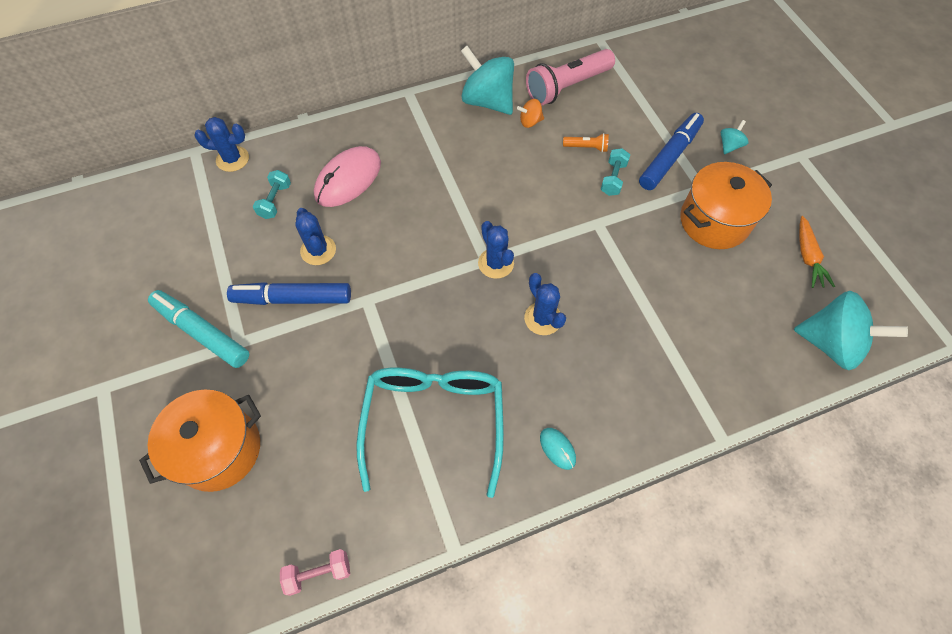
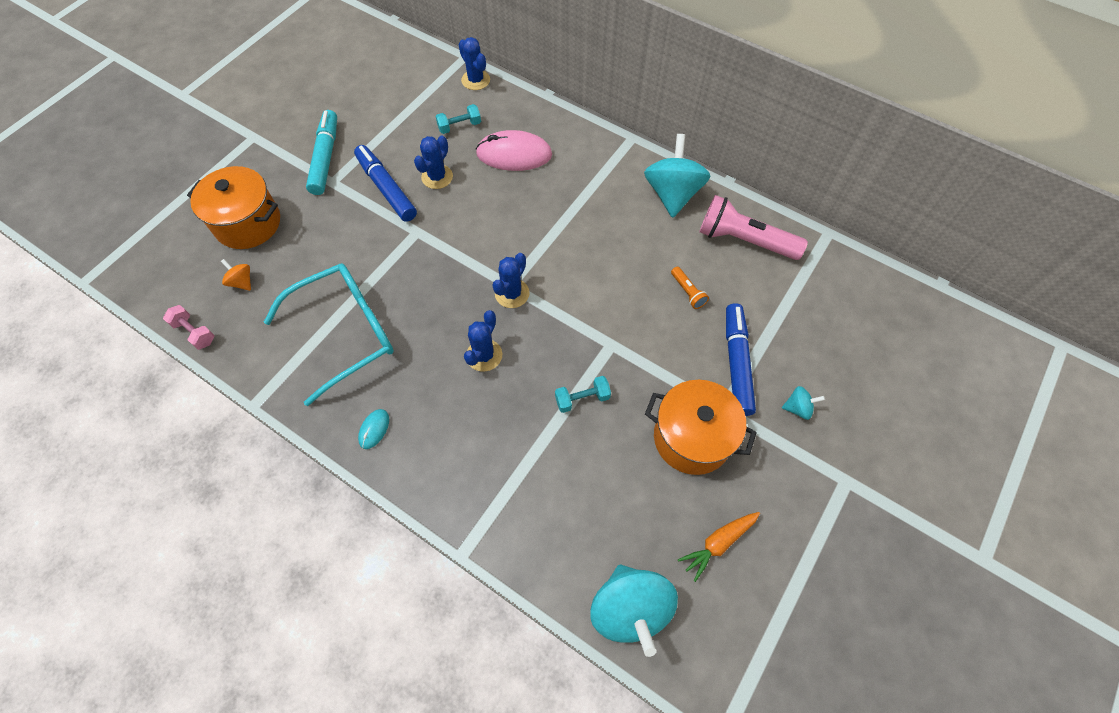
camera: 55 degrees right, 0 degrees up
(530, 122) = (678, 235): orange spinning top -> orange spinning top (242, 282)
(613, 179) = (670, 331): turquoise dumbbell -> turquoise dumbbell (582, 399)
(669, 157) = (736, 363): blue marker -> blue marker turned 90 degrees counterclockwise

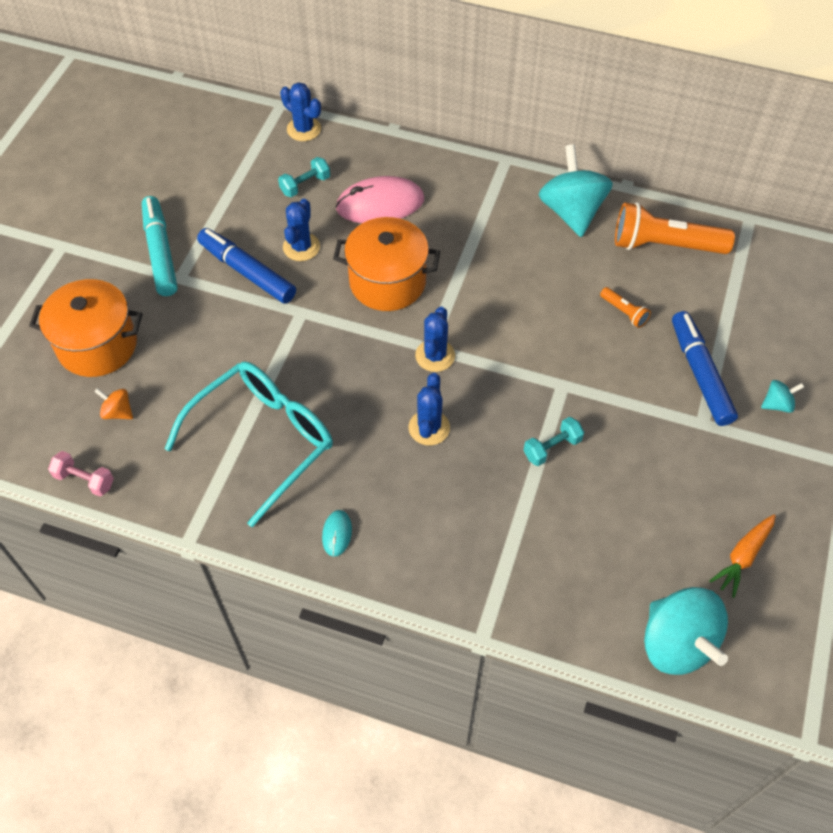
camera: 15 degrees left, 5 degrees down
(692, 438) = (680, 460): orange pot -> orange pot (387, 282)
(744, 240) = (665, 245): pink flashlight -> orange flashlight

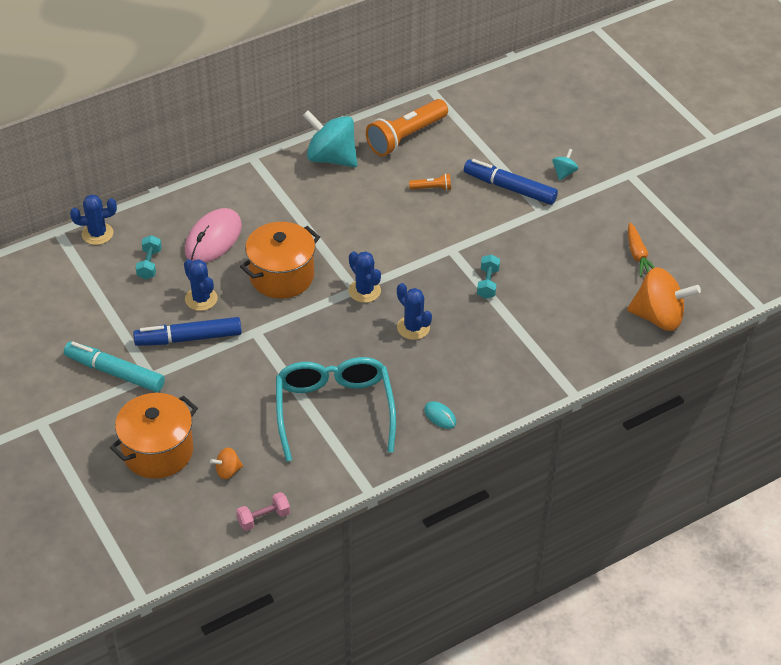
camera: 50 degrees left, 10 degrees down
(677, 643) = (659, 317): turquoise spinning top -> orange spinning top

